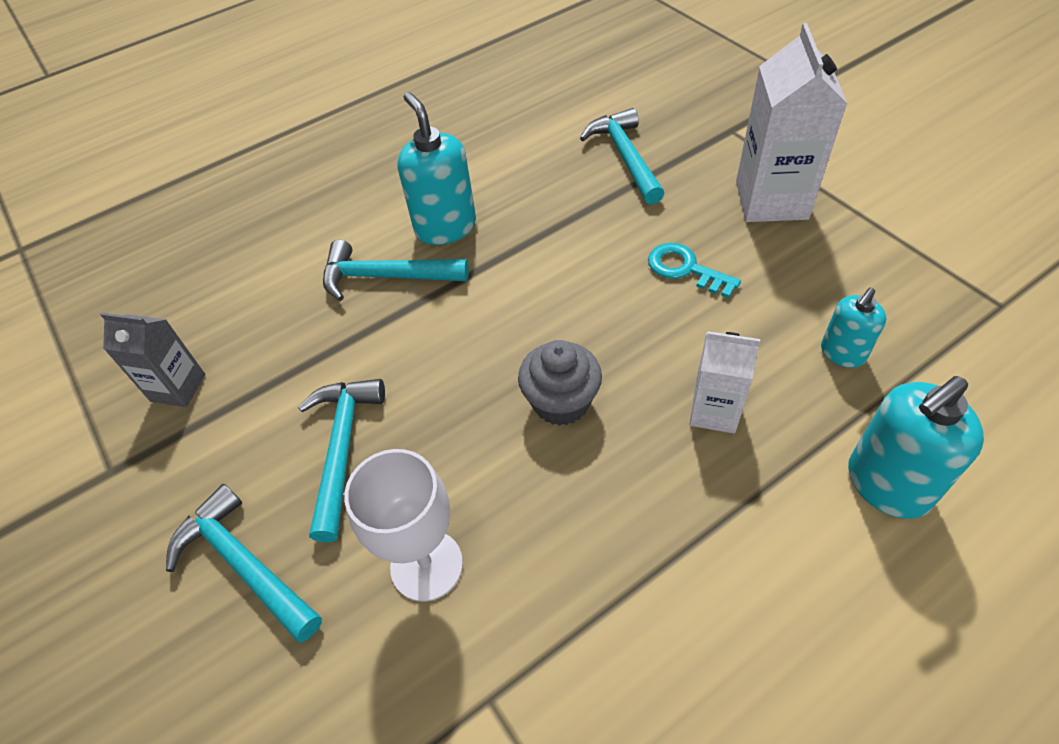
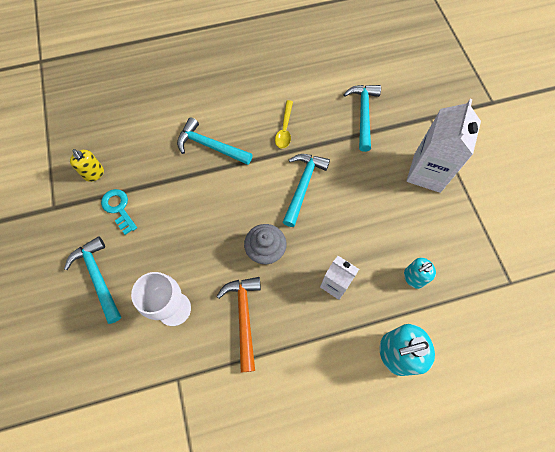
camera: 15 degrees right, 15 degrees up
(178, 388) = (94, 174): grey carton -> yellow soap dispenser
(342, 448) = (157, 236): turquoise hammer -> turquoise hammer (303, 185)
(445, 227) = (251, 126): turquoise soap dispenser -> none
(506, 214) = (284, 129): none -> yellow spoon
(573, 528) = (244, 317): none -> orange hammer
(685, 269) = (360, 198): turquoise key -> turquoise key (118, 208)

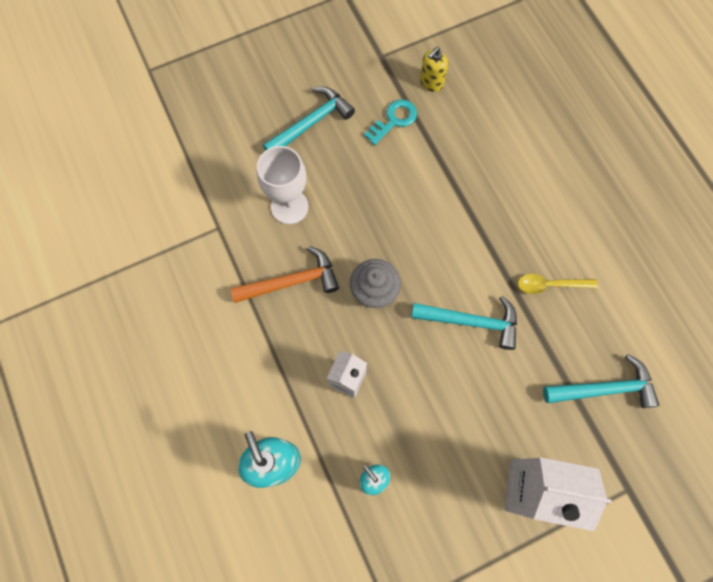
camera: 80 degrees right, 5 degrees up
(210, 146) = (500, 198): turquoise hammer -> none

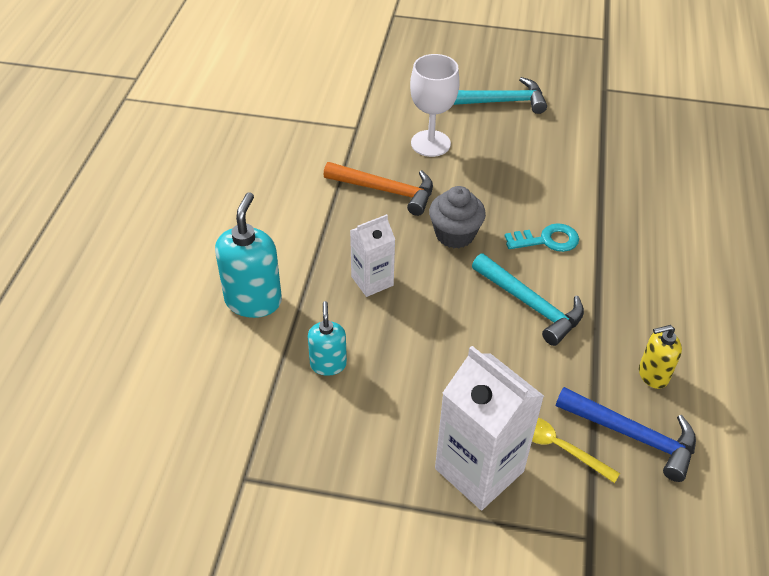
camera: 35 degrees right, 25 degrees down
(394, 120) = (579, 133): turquoise key -> turquoise key (547, 240)
(431, 83) = (638, 125): yellow soap dispenser -> yellow soap dispenser (653, 375)
(550, 285) = (639, 321): yellow spoon -> yellow spoon (559, 447)
(604, 388) = (633, 436): turquoise hammer -> blue hammer

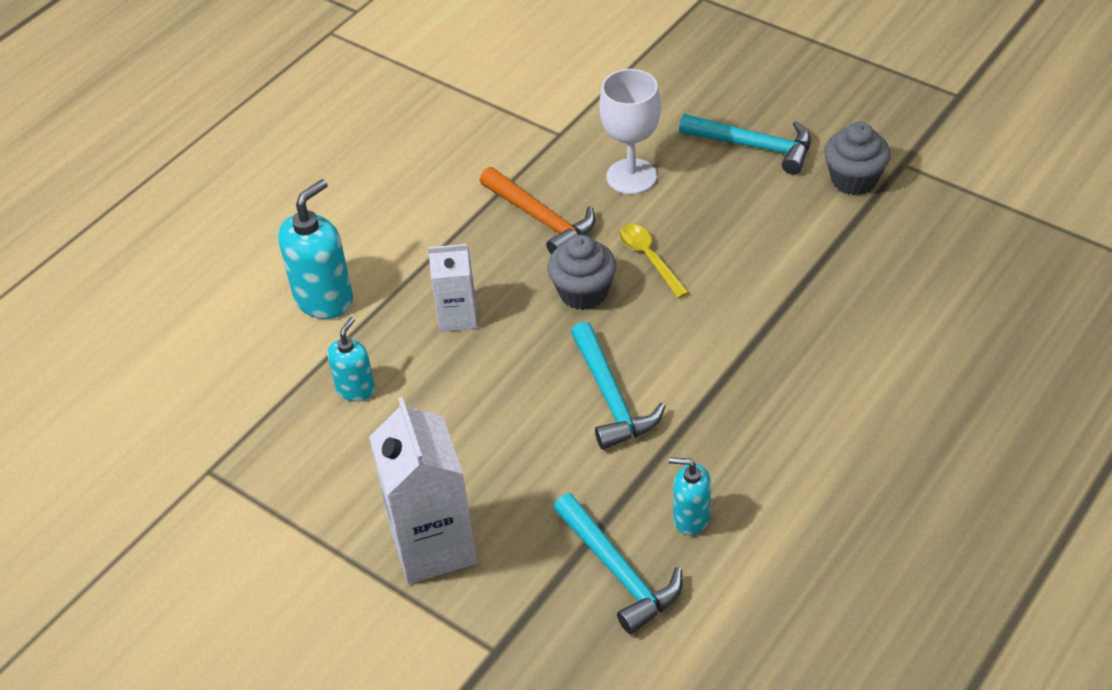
camera: 30 degrees right, 0 degrees up
(547, 240) = (685, 331): turquoise key -> none
(559, 447) = (530, 554): yellow spoon -> yellow spoon (649, 258)
(582, 107) = (854, 180): none -> grey cupcake
(633, 436) = (619, 572): blue hammer -> turquoise hammer
(653, 375) = (691, 518): yellow soap dispenser -> turquoise soap dispenser

